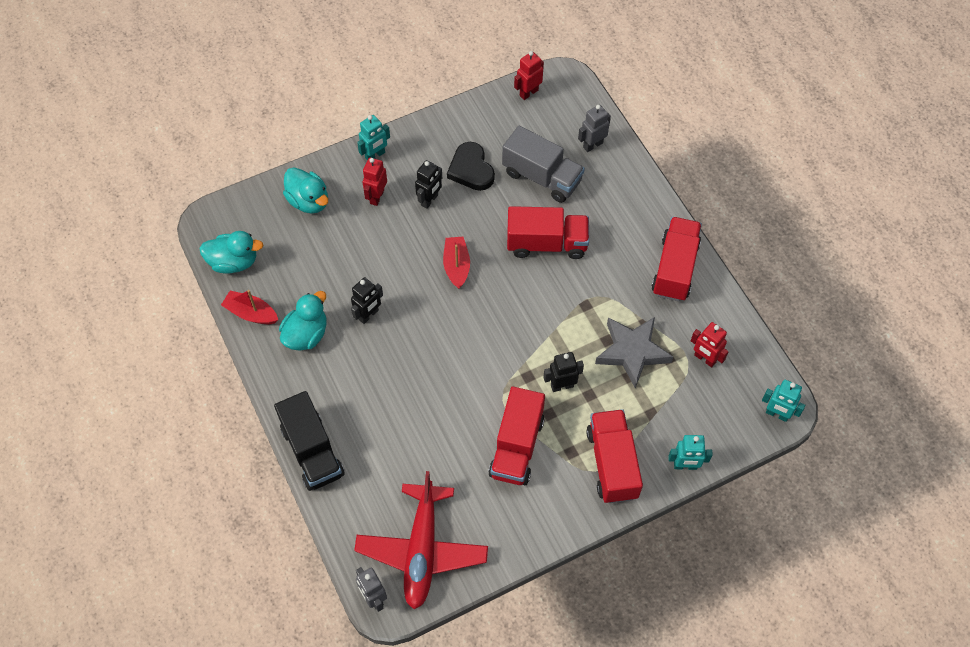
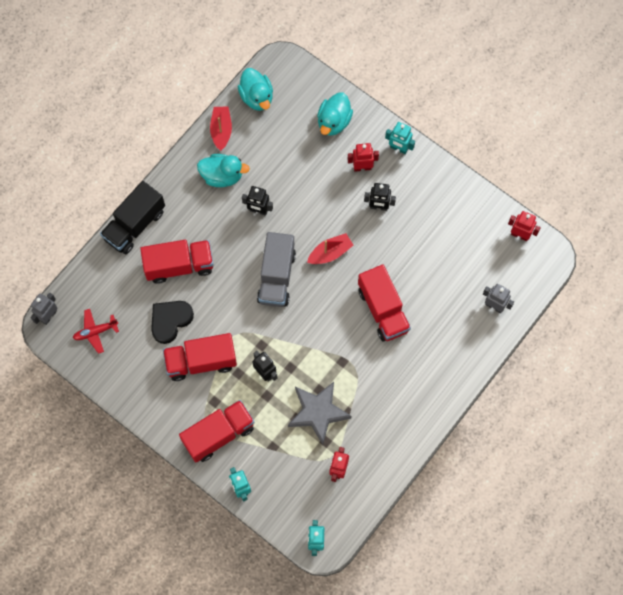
camera: 65 degrees right, 10 degrees up
(422, 550) = (95, 332): red plane -> red plane, size x0.48
(471, 169) = (422, 224): black heart -> black heart (170, 321)
(542, 177) = (443, 280): grey truck -> grey truck (276, 277)
(675, 268) = (408, 416): red truck -> red truck (179, 266)

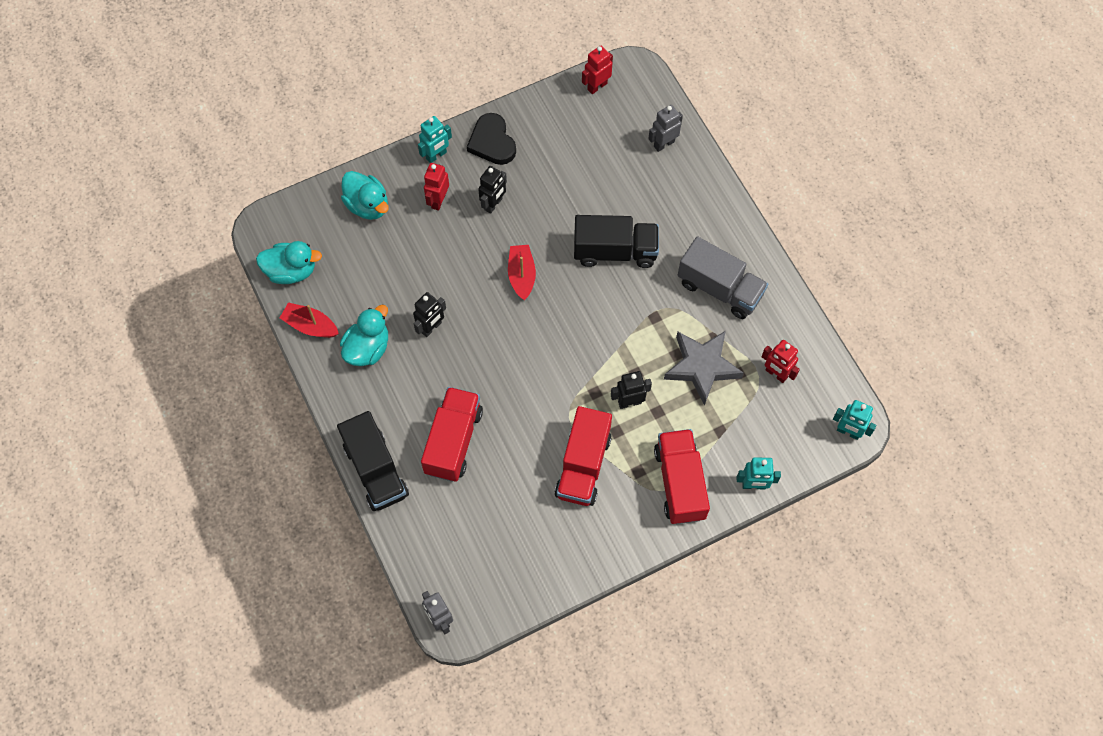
camera: 65 degrees left, 5 degrees down
(95, 332) = (488, 571): red plane -> none
(170, 321) = (516, 479): black heart -> black heart (492, 142)
(276, 277) = (521, 342): grey truck -> grey truck (719, 289)
(383, 310) = (615, 251): red truck -> black truck

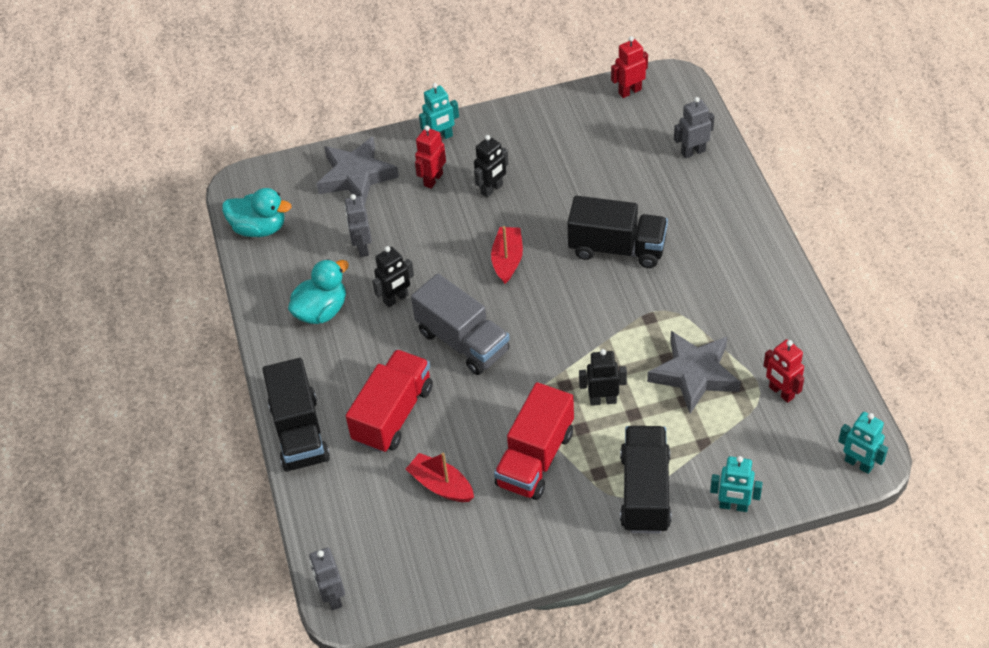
camera: 15 degrees right, 15 degrees down
(310, 326) = (266, 282): red boat -> red boat (441, 485)
(367, 205) = (356, 176): turquoise duck -> grey star
(389, 279) = (362, 247): none -> grey robot
(492, 142) = (504, 131): black heart -> none
(680, 483) = (645, 492): red truck -> black truck
(719, 289) = (730, 298): grey truck -> grey truck (462, 341)

